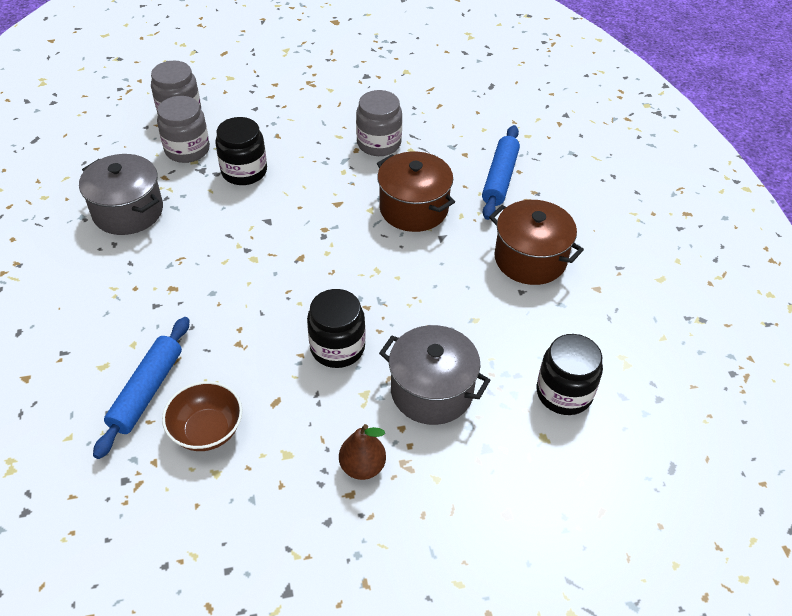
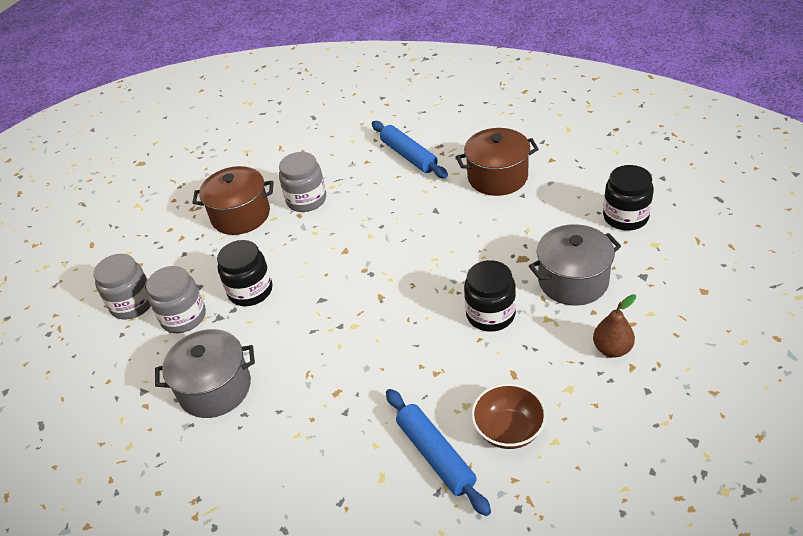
camera: 45 degrees left, 5 degrees down
(413, 208) = (393, 212): brown pot -> brown pot (240, 215)

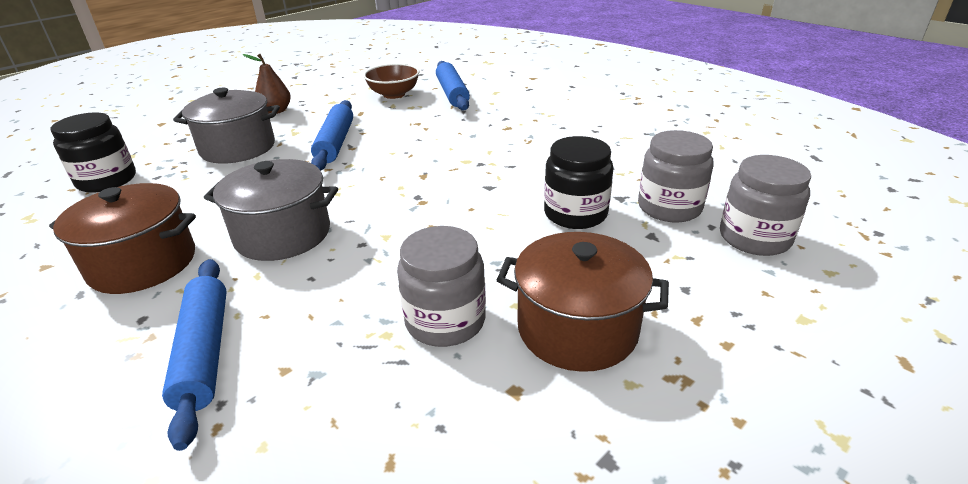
camera: 165 degrees left, 10 degrees down
(215, 388) = (623, 148): grey pot -> grey pot (283, 234)
(490, 314) = (335, 143): black jar -> blue rolling pin

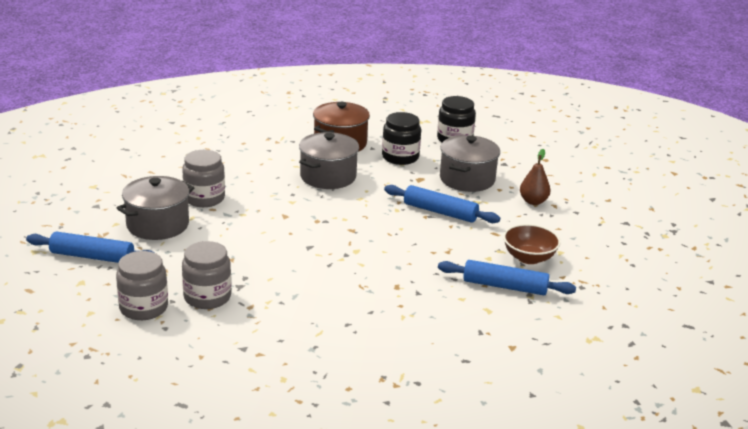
camera: 115 degrees right, 5 degrees down
(204, 352) = (252, 150): blue rolling pin -> blue rolling pin (92, 256)
(575, 214) = (242, 262): black jar -> black jar (400, 157)
(577, 328) = (157, 225): brown pot -> grey pot

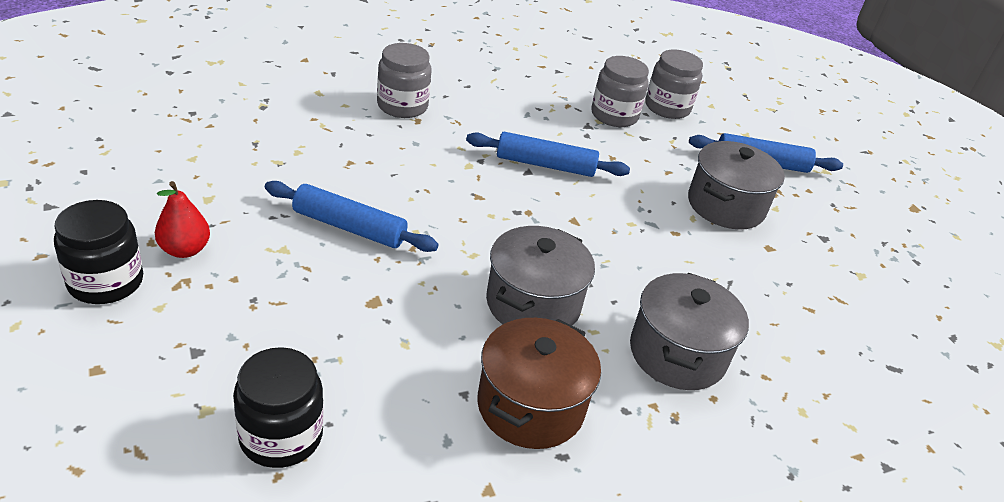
camera: 170 degrees right, 10 degrees up
(204, 198) = (697, 252): grey jar -> grey jar (402, 106)
(400, 157) = (407, 364): black jar -> black jar (106, 282)
(467, 179) = (286, 303): grey pot -> grey pot (677, 354)
(505, 286) = (289, 116): blue rolling pin -> blue rolling pin (545, 165)
(529, 258) = (242, 150): brown bowl -> none
(533, 201) = (185, 250): brown pear -> red pear

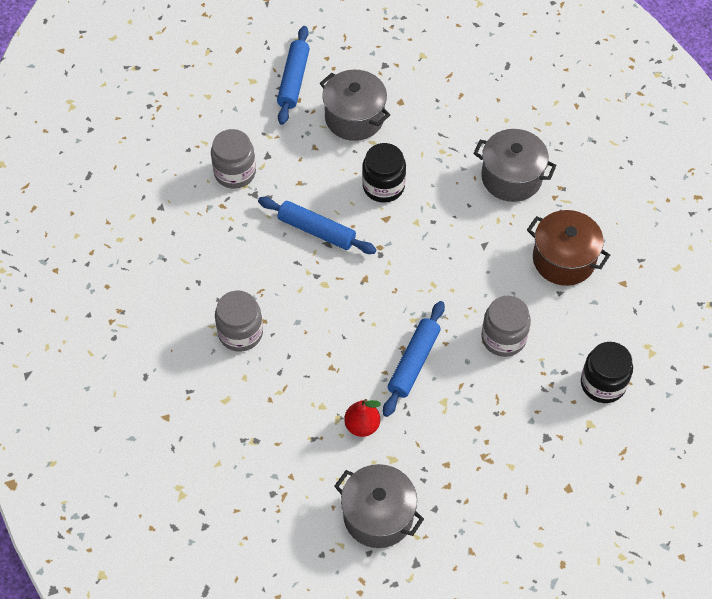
camera: 80 degrees left, 20 degrees up
(106, 282) = (492, 503): black jar -> black jar (383, 186)
(185, 250) = (453, 463): red pear -> red pear (362, 425)
(533, 304) = (478, 251): grey pot -> grey pot (378, 515)
(545, 165) = (316, 231): blue rolling pin -> blue rolling pin turned 75 degrees counterclockwise
(667, 107) = (216, 130): grey jar -> grey jar (503, 338)

